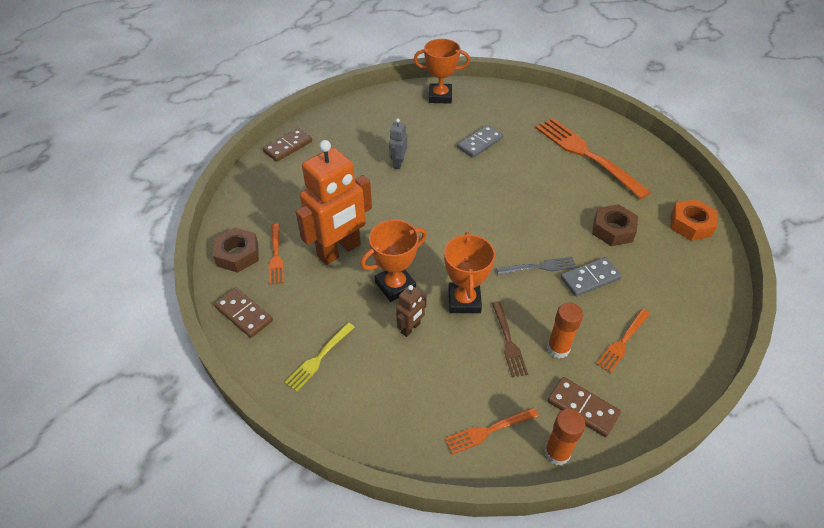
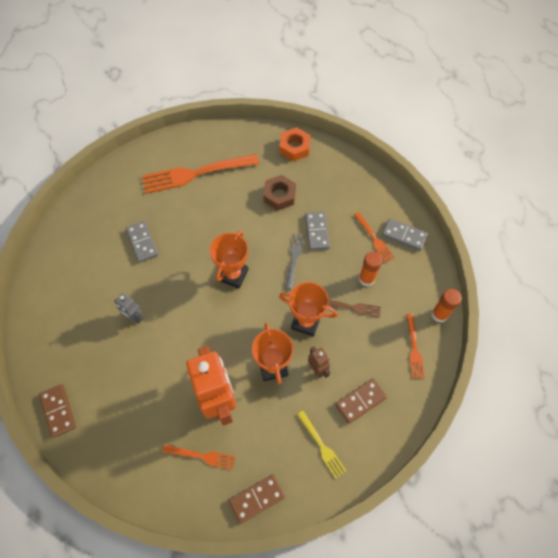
camera: 70 degrees left, 15 degrees up
(237, 254) = (185, 491): brown nut -> none
(440, 96) = (60, 249): orange trophy -> orange trophy (233, 275)
(582, 408) = (414, 285): brown domino -> brown domino (360, 401)
(652, 376) = (404, 235): none -> grey domino

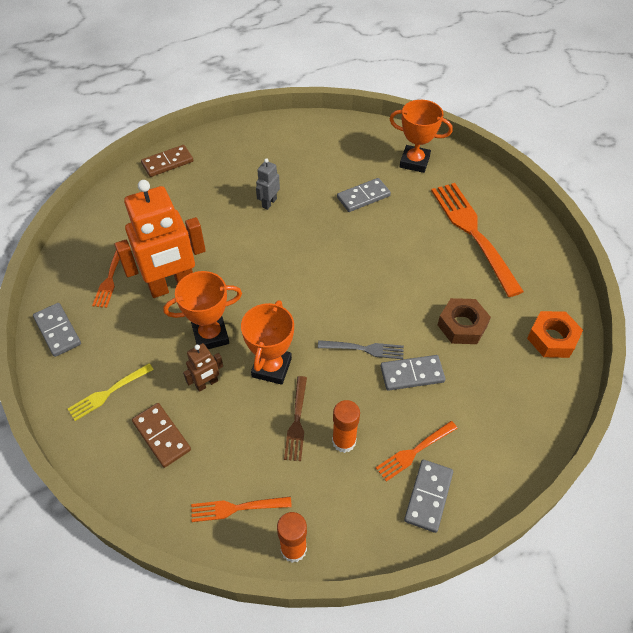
camera: 85 degrees right, 10 degrees down
(233, 275) = (331, 285): orange trophy -> orange trophy (414, 162)
(256, 498) = (58, 331): brown domino -> grey domino

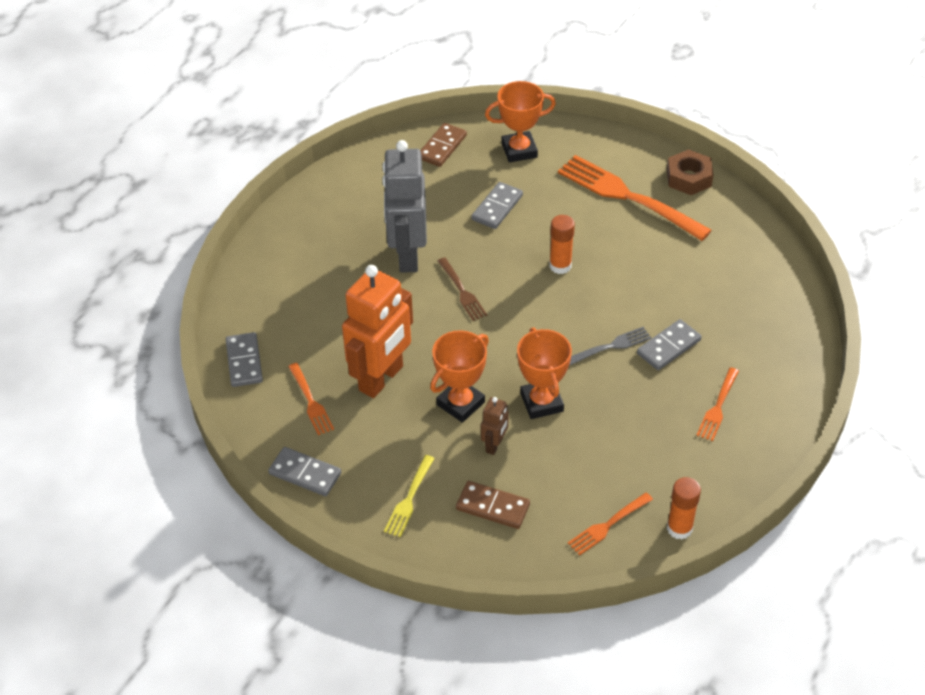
camera: 30 degrees left, 5 degrees down
(167, 163) = (261, 262): brown domino -> brown domino (442, 147)
(269, 203) = (407, 255): grey robot -> grey robot, size x2.22
(297, 421) = (601, 433): brown fork -> brown fork (461, 291)
(344, 441) = (654, 429): orange glue stick -> orange glue stick (560, 266)
(428, 496) = (754, 434): grey domino -> grey domino (244, 361)
(462, 325) = (680, 285): brown nut -> brown nut (689, 178)
(552, 338) = (762, 260): orange nut -> none

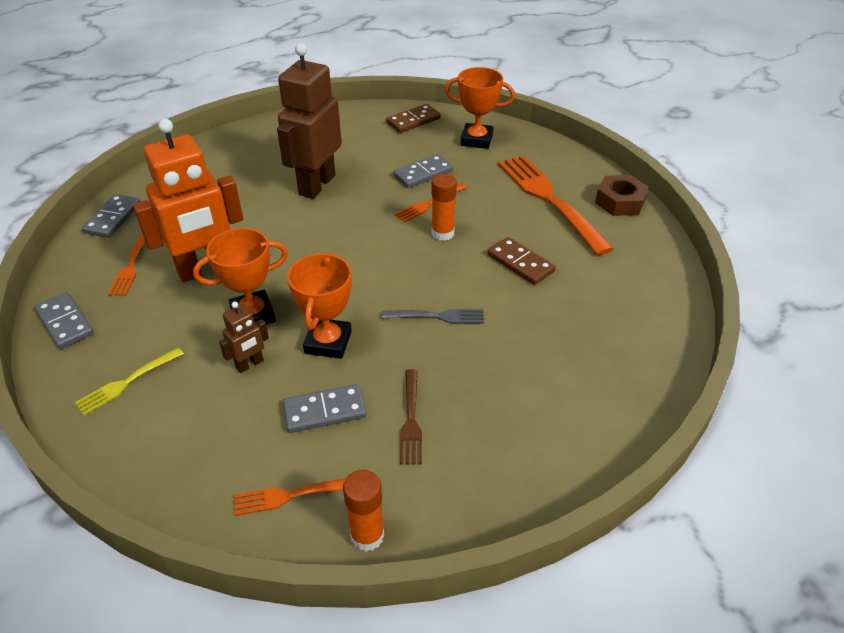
camera: 25 degrees right, 5 degrees down
(407, 255) = (316, 185): grey robot -> brown robot
(461, 291) = (337, 225): brown fork -> brown fork (411, 419)
(492, 507) = (194, 423): brown domino -> brown domino (520, 263)
(668, 347) = (496, 337): grey domino -> grey domino (324, 411)
(718, 406) = (508, 416): orange fork -> orange fork (430, 203)

